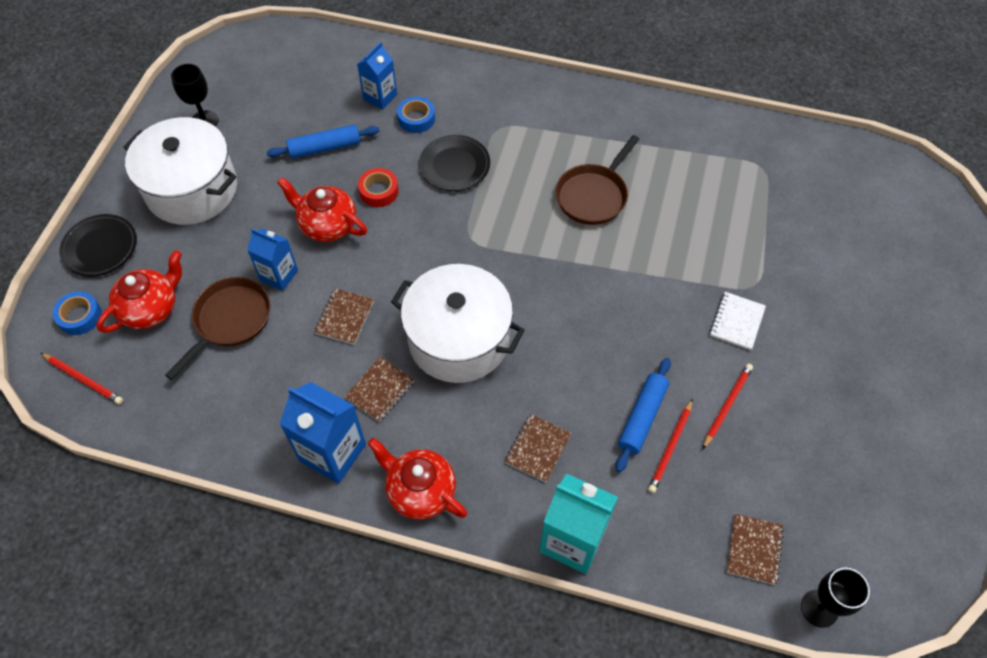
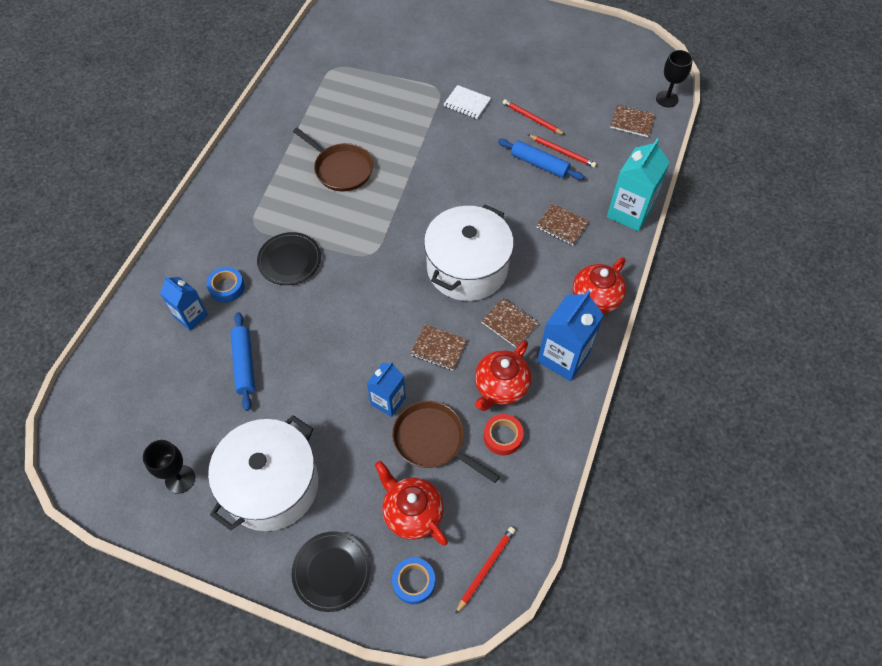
camera: 85 degrees left, 0 degrees up
(327, 225) = (338, 361): red teapot -> red teapot (500, 387)
(379, 191) = (307, 320): red tape -> red tape (502, 437)

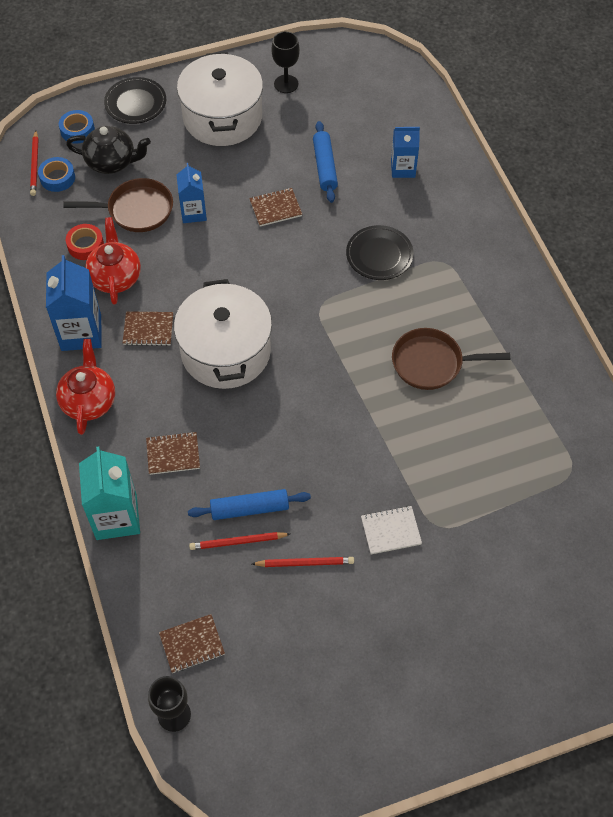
camera: 140 degrees right, 0 degrees up
(227, 287) = (403, 204): blue tape -> blue tape (57, 178)
(244, 364) = (324, 167): blue rolling pin -> blue rolling pin turned 45 degrees clockwise
(412, 513) = (112, 162): red teapot -> black teapot
(438, 348) = (190, 272): brown notebook -> brown notebook (275, 208)

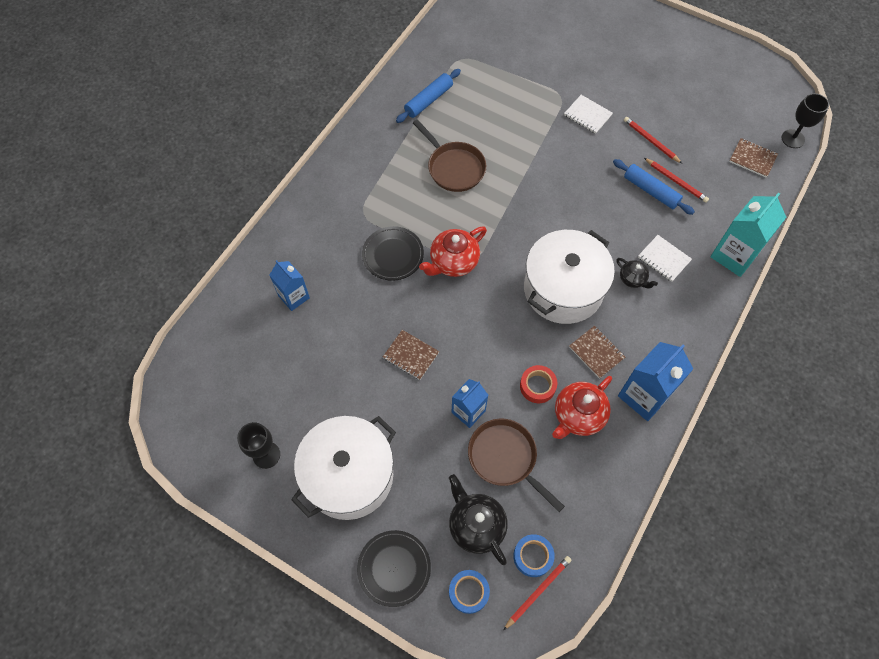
camera: 130 degrees left, 5 degrees up
(85, 245) = (573, 466): red tape -> red tape (537, 386)
(89, 401) = (684, 341): red teapot -> red teapot (453, 262)
(173, 454) = (664, 259): brown notebook -> white notebook
(180, 412) = (632, 279): none -> black teapot
(324, 167) = (338, 352): blue rolling pin -> blue rolling pin (429, 100)

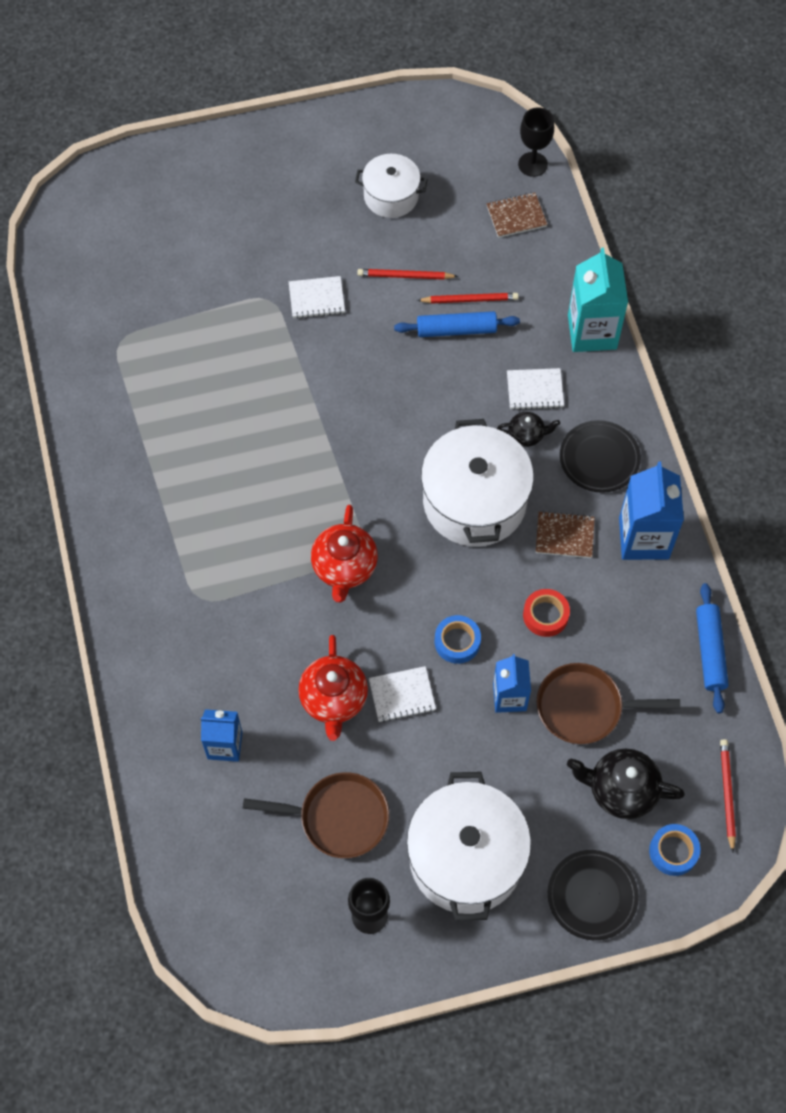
camera: 45 degrees left, 0 degrees up
(393, 255) = (278, 614): black plate -> black plate (599, 459)
(411, 355) = (402, 695): brown notebook -> white notebook
(429, 100) = (135, 418): blue rolling pin -> blue rolling pin (710, 651)
(454, 167) = (241, 469): brown pan -> brown pan (338, 817)
(533, 556) = (693, 769): blue tape -> blue tape (457, 642)
(578, 415) = (607, 609): red teapot -> red teapot (333, 699)
(687, 95) = (391, 196): none -> white pot

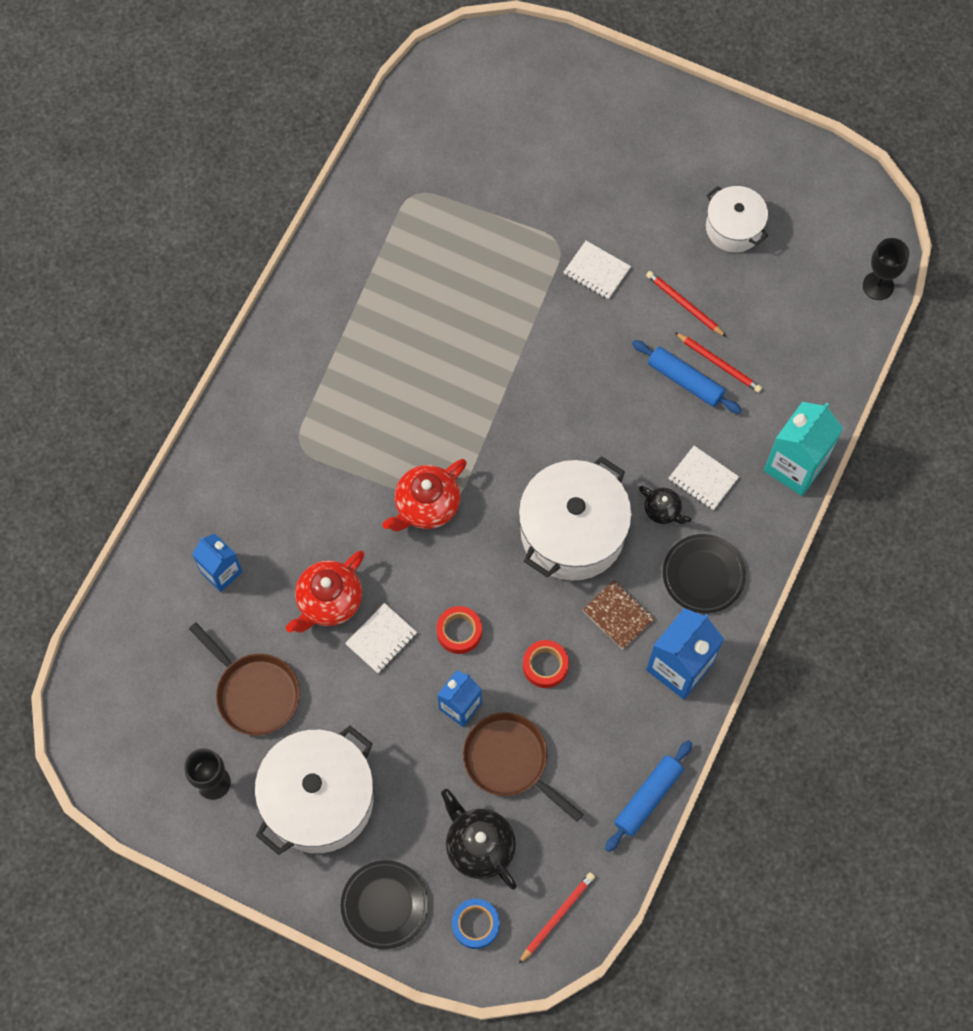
camera: 40 degrees right, 5 degrees up
(402, 695) = (381, 639): white notebook -> white notebook turned 75 degrees counterclockwise
(457, 642) = (459, 632): blue tape -> red tape
(516, 216) = (822, 321): brown notebook -> none

